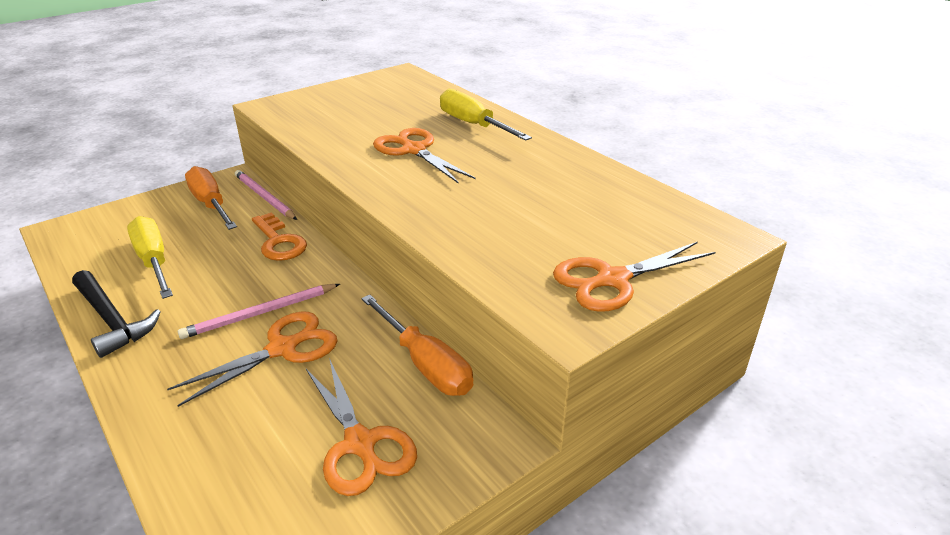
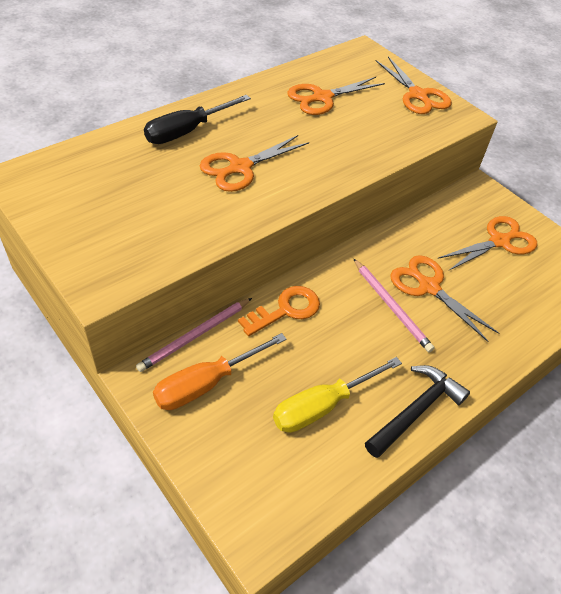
camera: 95 degrees left, 15 degrees up
(425, 364) = (428, 215): orange screwdriver -> none
(473, 125) = (187, 131): yellow screwdriver -> black screwdriver
(568, 197) = (322, 97): none -> orange scissors

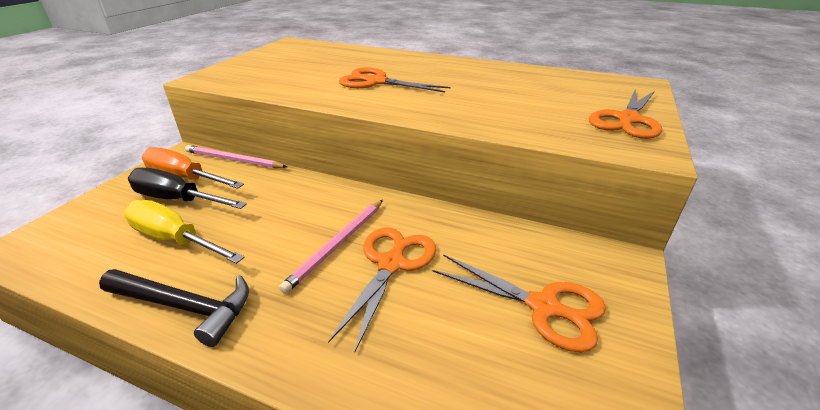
camera: 65 degrees right, 15 degrees down
(187, 131) = (395, 61): black screwdriver -> black screwdriver (177, 199)
(286, 310) = (287, 188): orange key -> none
(322, 97) = (525, 85): orange scissors -> none

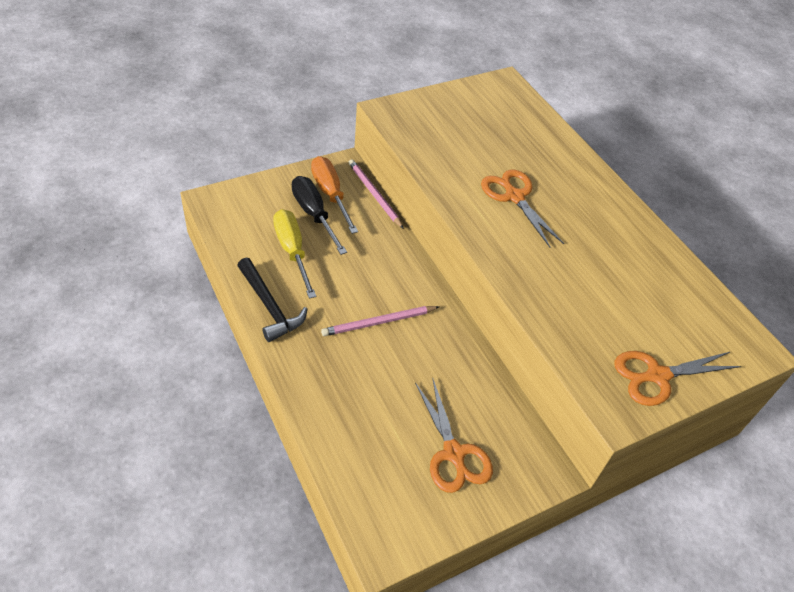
camera: 35 degrees right, 15 degrees up
(391, 264) = (397, 360): orange scissors -> none

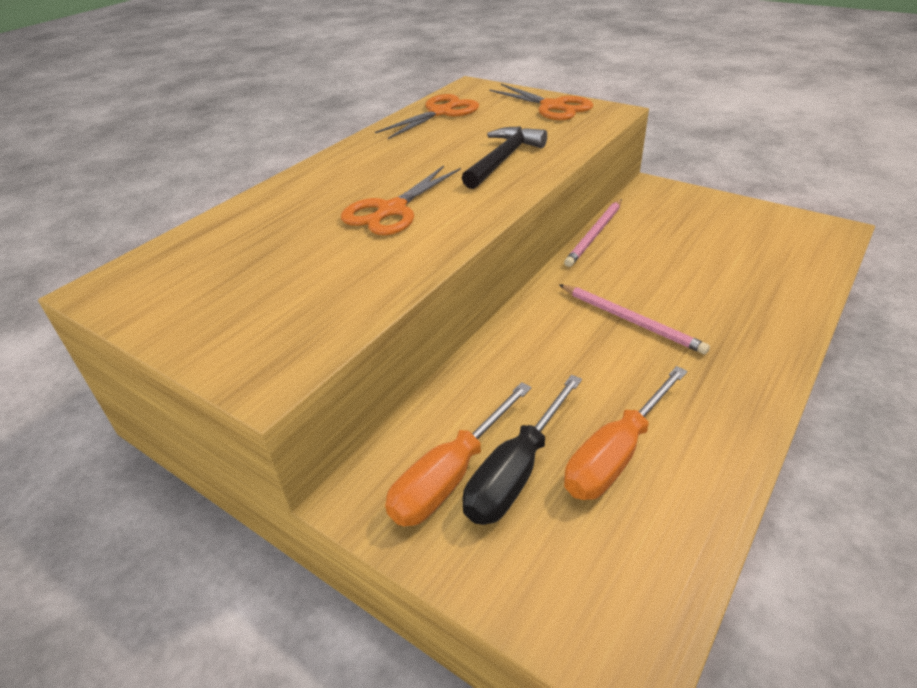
camera: 110 degrees left, 10 degrees down
(269, 306) = (733, 422): black hammer -> black hammer (503, 159)
(292, 251) = (616, 454): yellow screwdriver -> orange screwdriver
(374, 194) = (407, 423): pink pencil -> pink pencil (594, 234)
(453, 453) = (706, 227): orange scissors -> orange scissors (440, 112)

